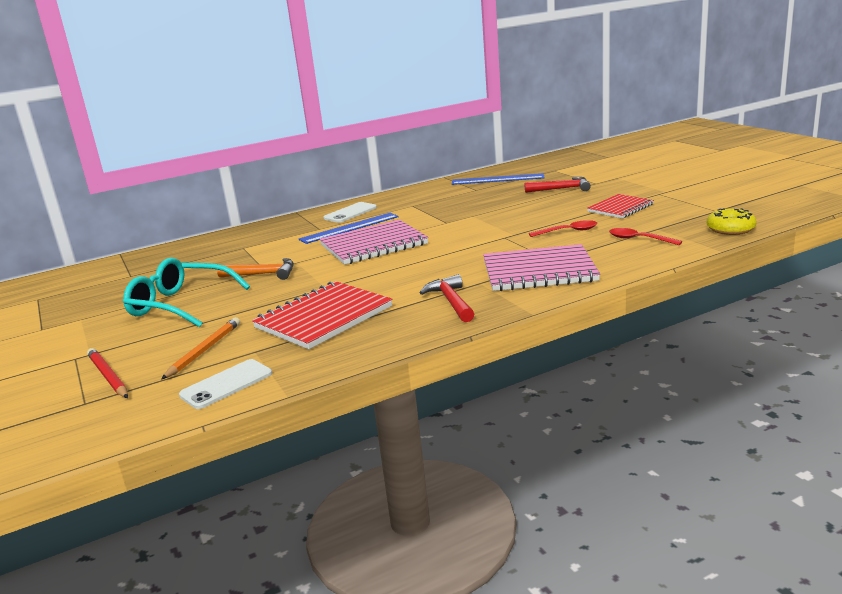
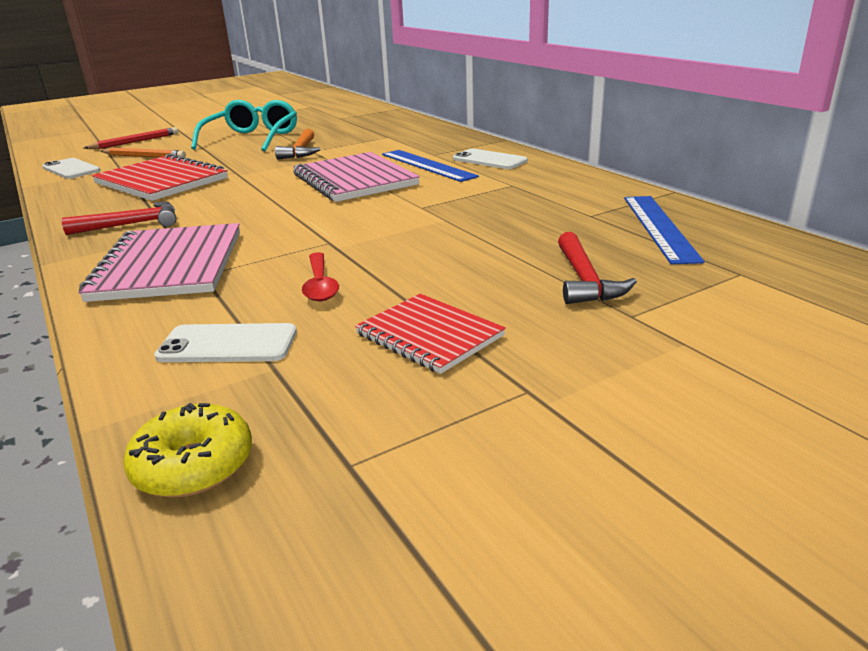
camera: 85 degrees right, 5 degrees up
(639, 239) = (228, 344): red spoon -> white phone

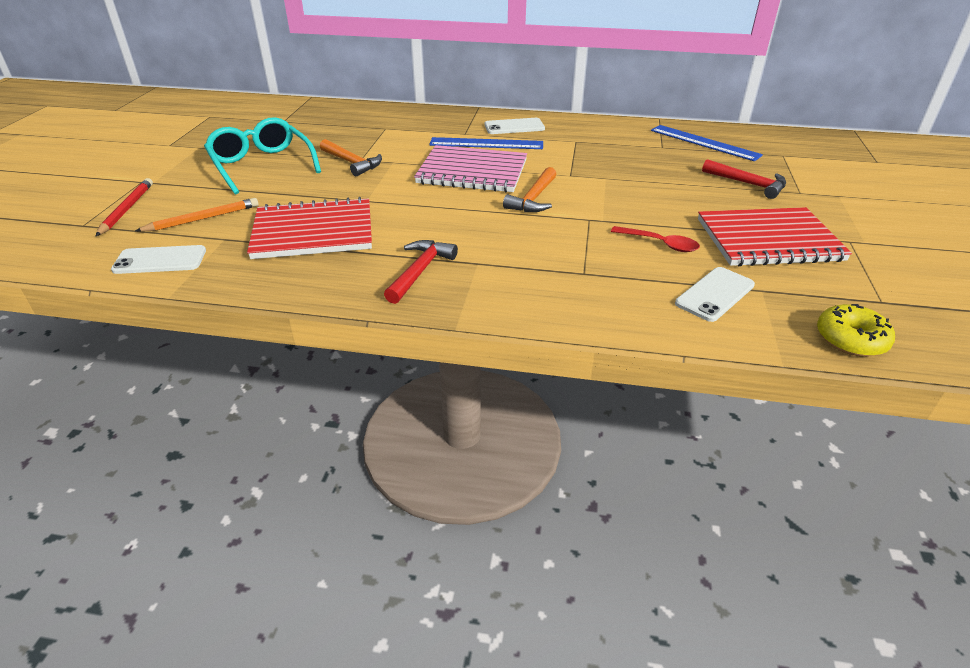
camera: 50 degrees left, 10 degrees up
(169, 265) = (547, 279): pink notebook -> none
(337, 212) = (533, 198): none -> orange hammer
(429, 335) = (768, 240): red notebook -> red notebook, size x1.61

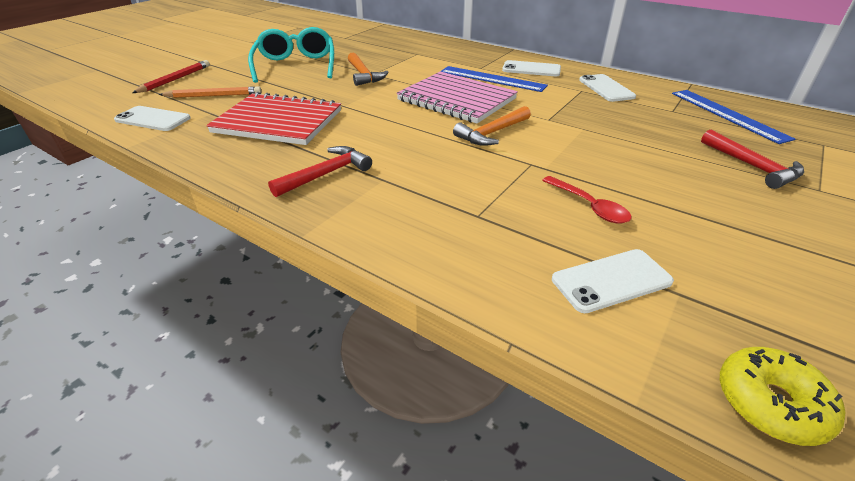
camera: 25 degrees right, 0 degrees up
(595, 135) = (606, 88): none -> white phone
(768, 240) = (734, 235): red notebook -> none

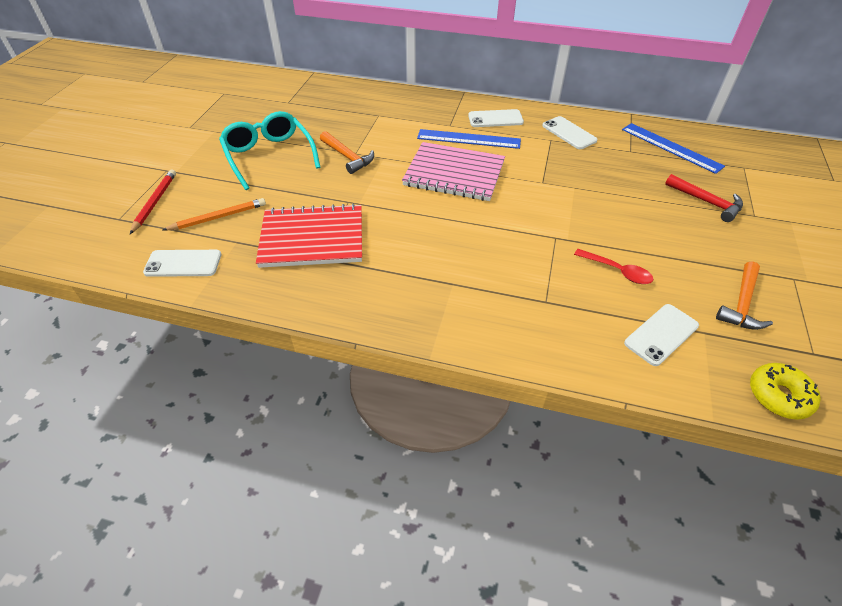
camera: 20 degrees left, 10 degrees up
(326, 174) = (402, 290): red hammer -> none
(492, 133) = (507, 209): orange hammer -> orange hammer (741, 304)

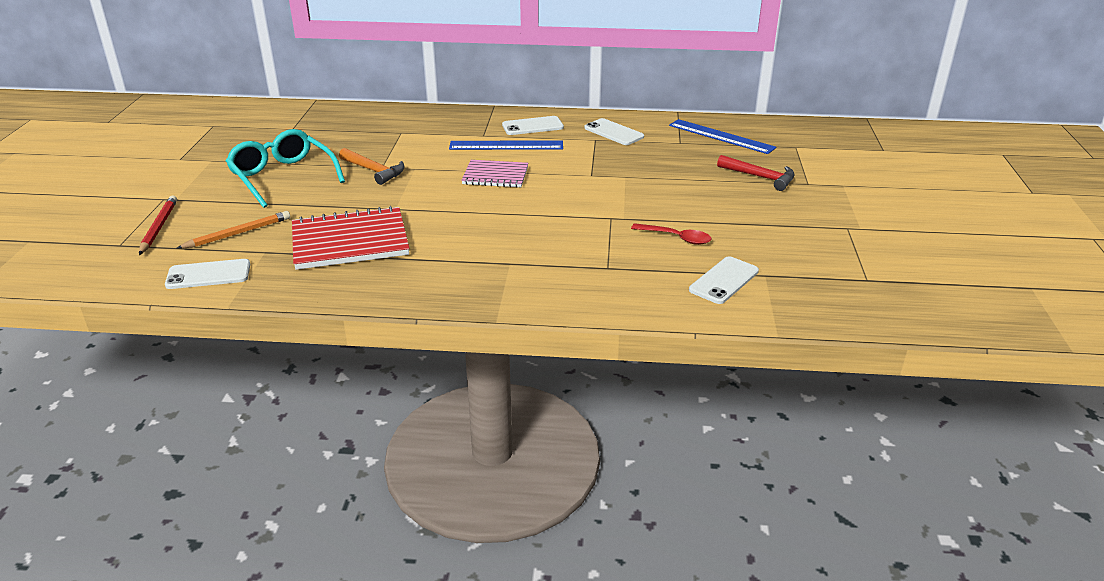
camera: 10 degrees left, 15 degrees down
(454, 174) = (495, 176): pink notebook -> pink notebook, size x0.62
(741, 304) = (799, 251): orange hammer -> none
(779, 396) = (836, 312): yellow donut -> none

